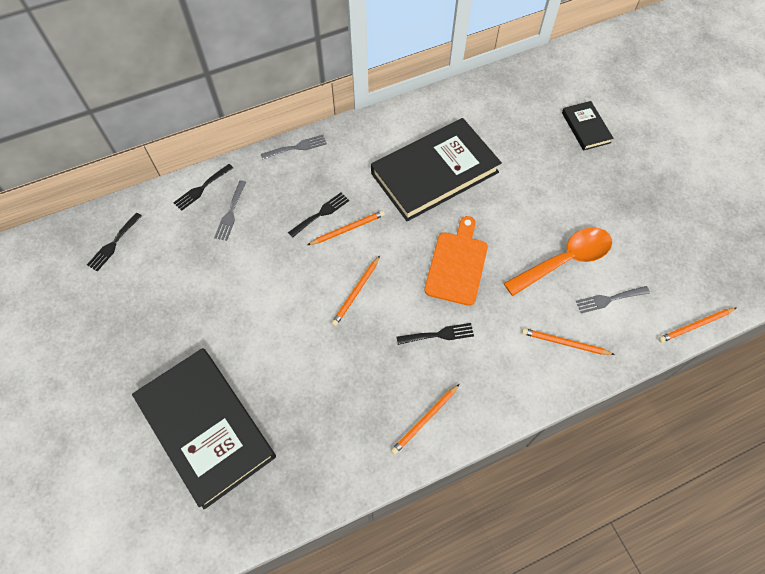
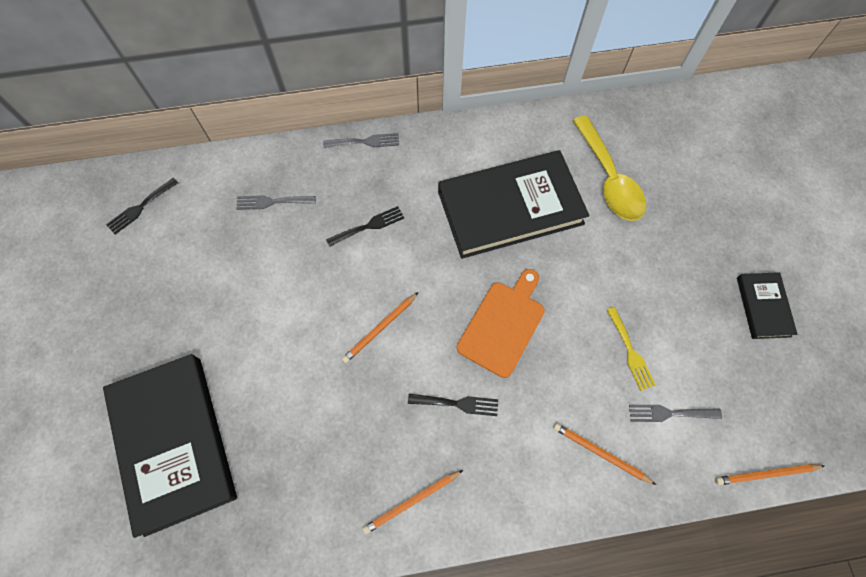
camera: 15 degrees right, 5 degrees up
(201, 188) = (249, 166): black fork -> none
(231, 213) = (272, 202): grey fork -> grey fork turned 60 degrees clockwise
(348, 229) = (393, 251): orange pencil -> none
(507, 133) = (608, 178): none -> yellow spoon
(564, 261) = (630, 351): orange spoon -> yellow fork
(585, 127) = (704, 193): black book -> black book (763, 306)

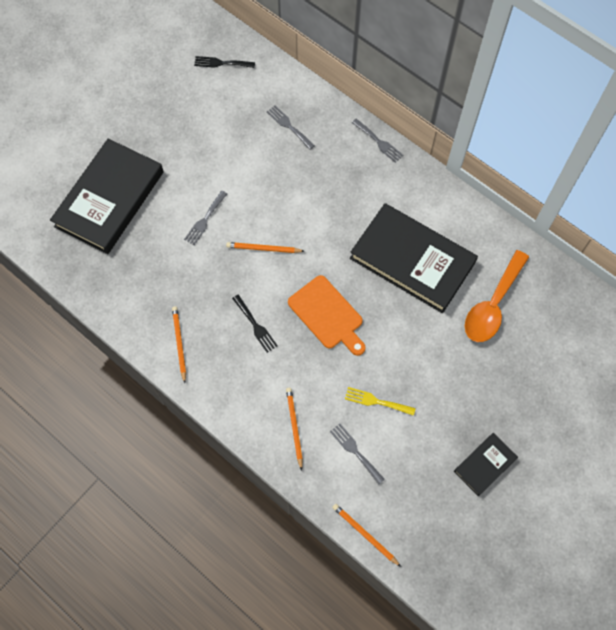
camera: 50 degrees right, 0 degrees up
(295, 361) = (205, 220): none -> grey fork
(369, 226) = (323, 190): black fork -> none
(412, 502) = (179, 343): orange pencil -> orange pencil turned 60 degrees clockwise
(503, 325) = (327, 315): orange cutting board -> orange cutting board turned 60 degrees clockwise
(608, 178) = (493, 304): yellow spoon -> orange spoon
(630, 351) = (376, 401): yellow fork -> yellow fork turned 75 degrees clockwise

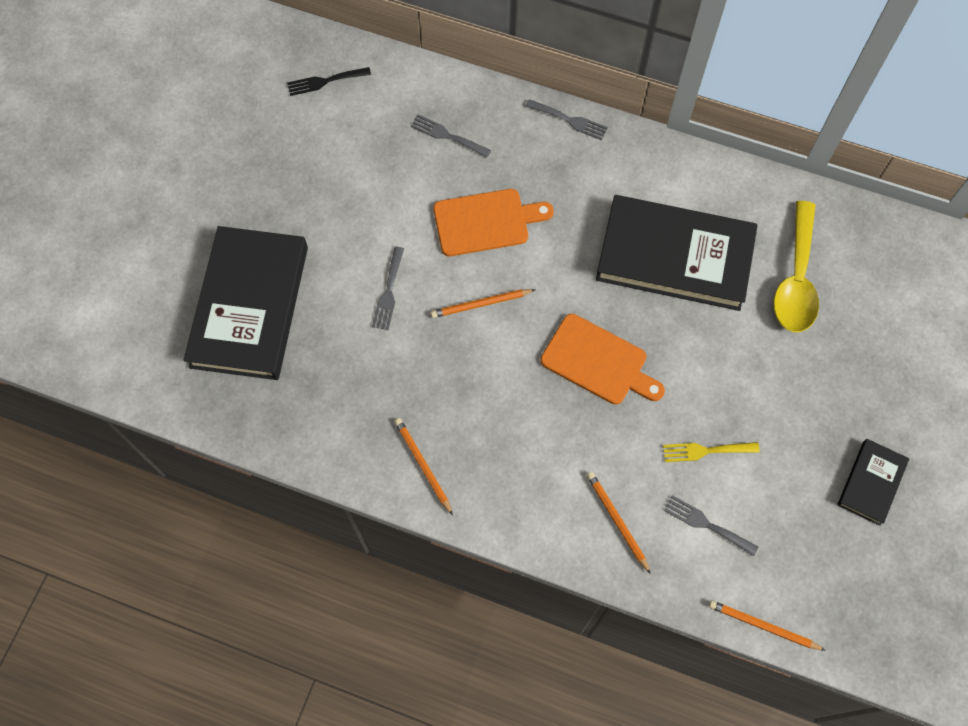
camera: 20 degrees left, 0 degrees up
(255, 325) = (512, 407): black fork -> none
(290, 194) = (485, 222): none -> orange cutting board
(493, 304) = (796, 279): orange spoon -> yellow spoon

